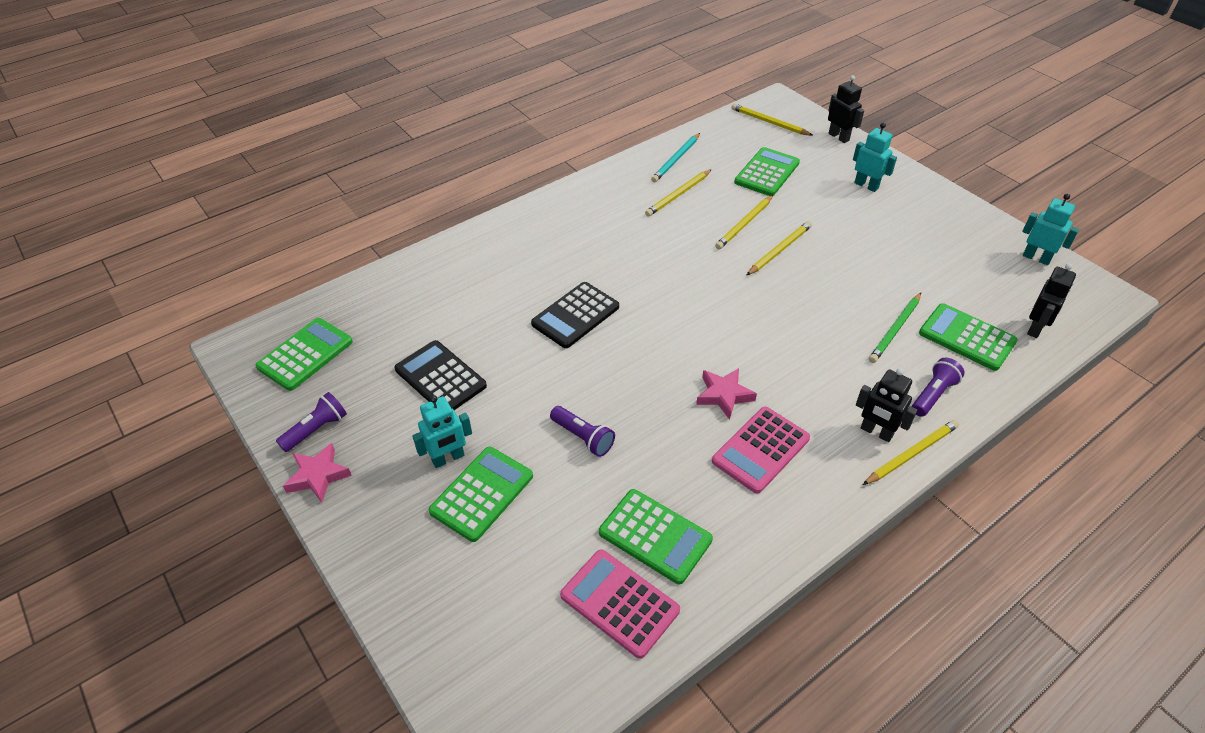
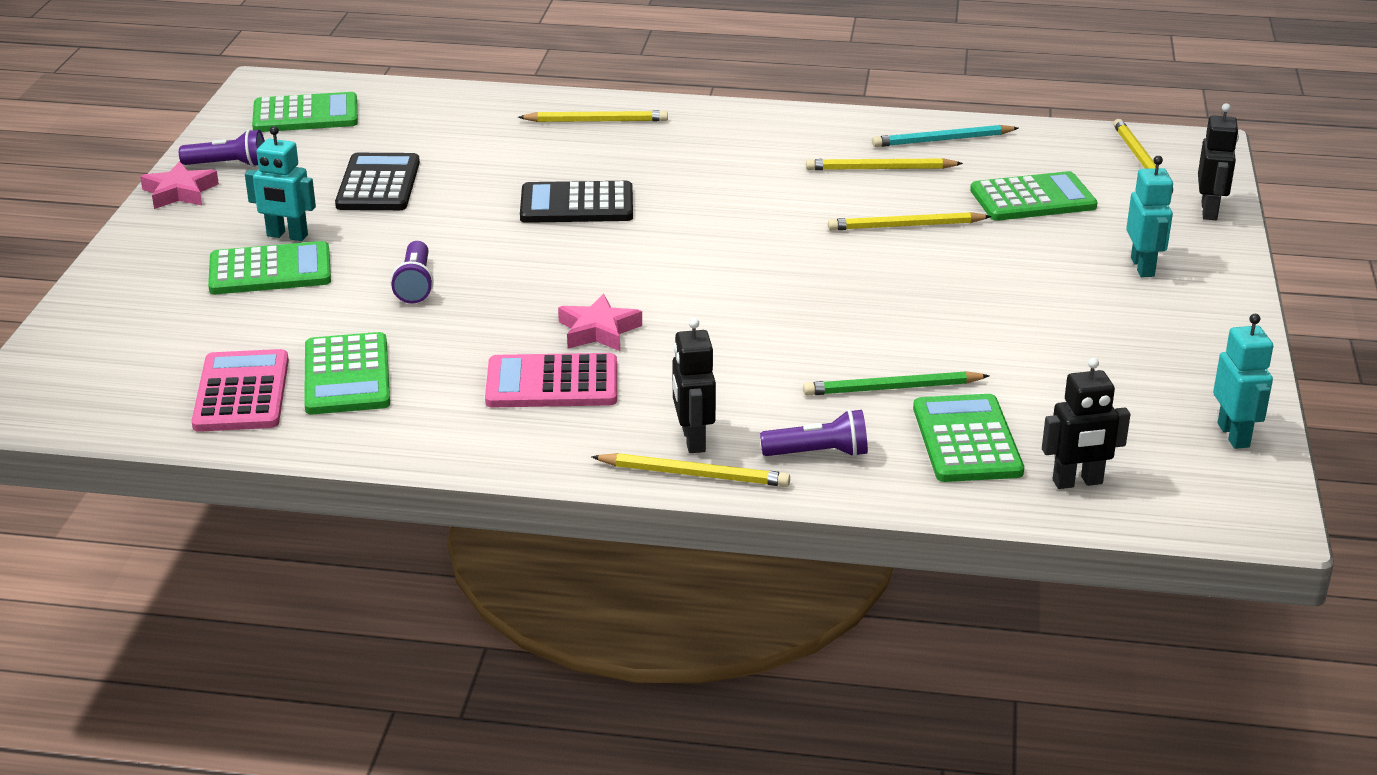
camera: 45 degrees right, 15 degrees down
(779, 250) = (899, 264): yellow pencil -> yellow pencil (596, 121)

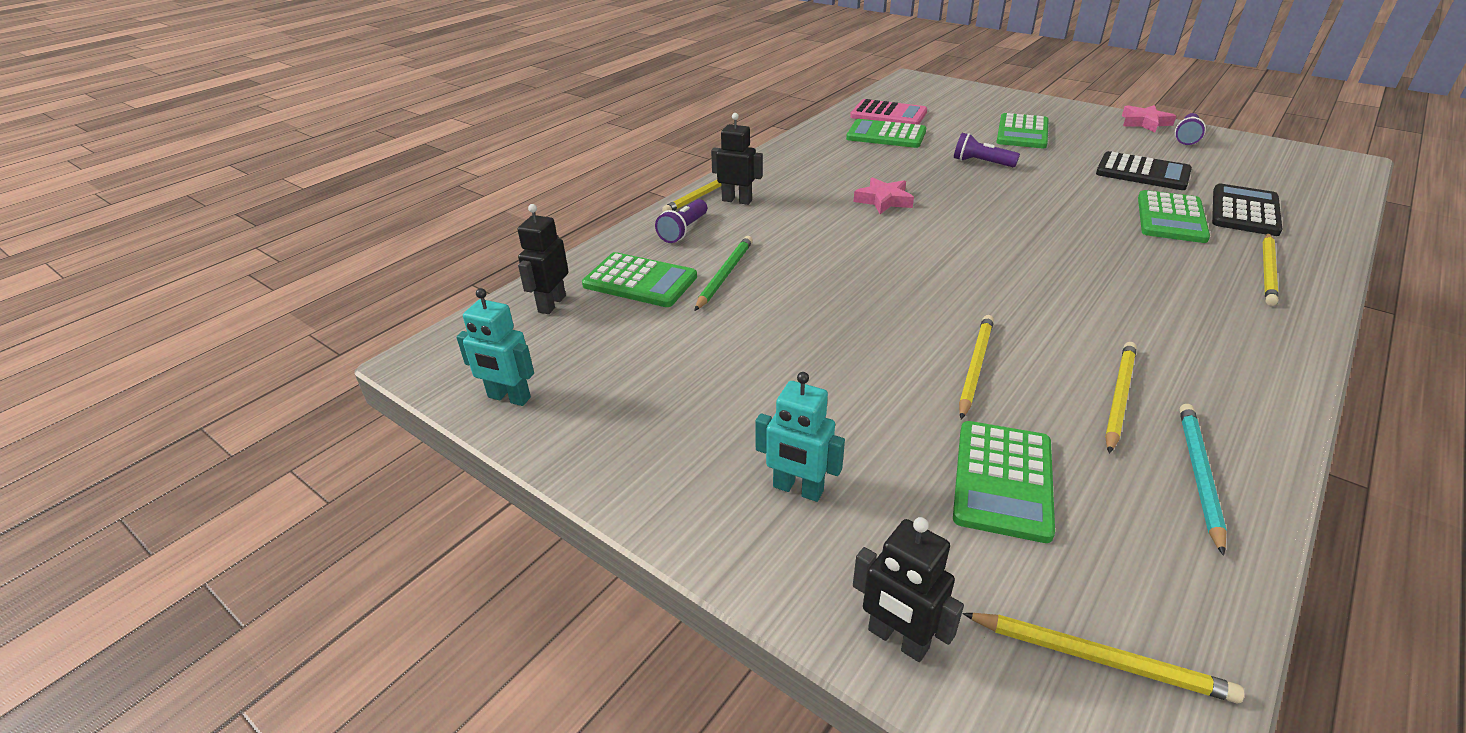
camera: 120 degrees right, 5 degrees up
(287, 236) = (1068, 141): turquoise robot -> none
(305, 115) = (1281, 167): green calculator -> green calculator (1171, 218)
(552, 383) = (833, 178): pink calculator -> none
(577, 204) = (1083, 229): black calculator -> black calculator (1245, 211)

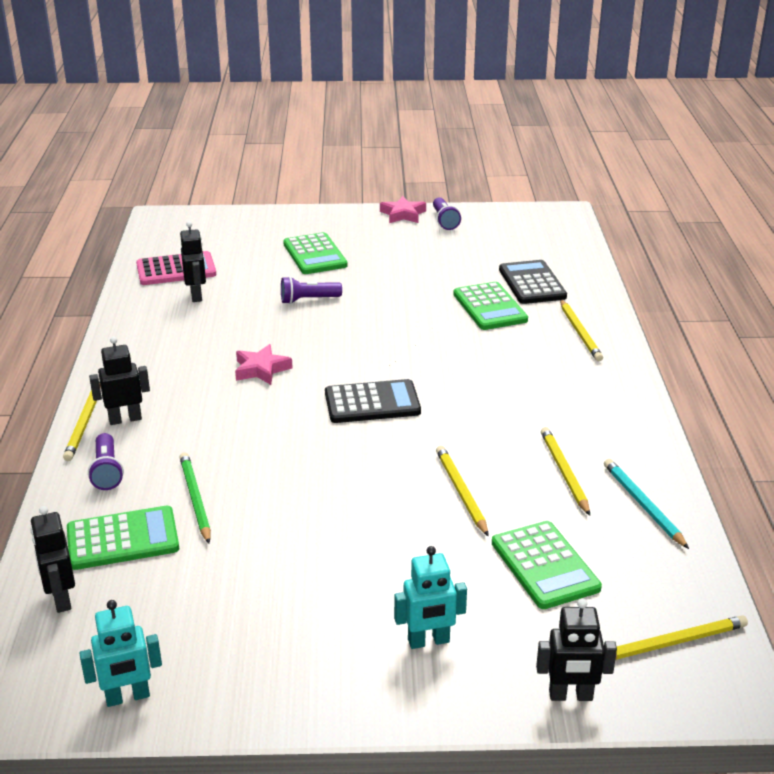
camera: 40 degrees left, 5 degrees down
(886, 135) = (196, 295): green calculator -> black robot
(1142, 173) = (439, 269): black calculator -> black calculator (372, 403)

